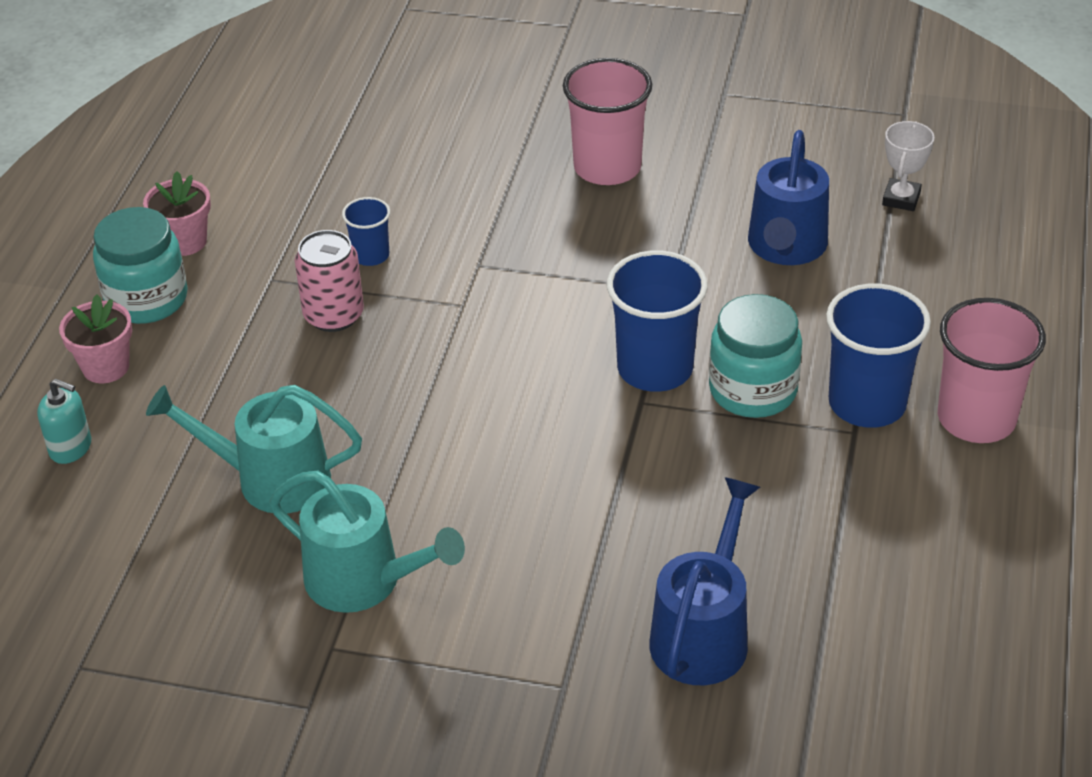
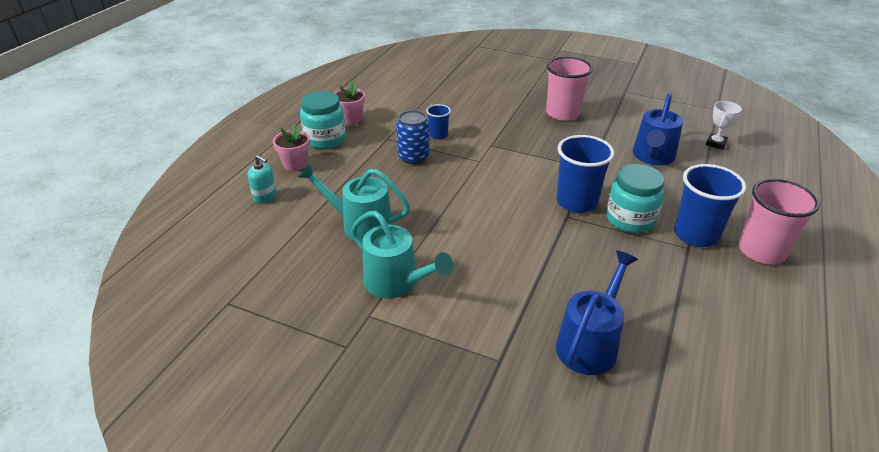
camera: 10 degrees right, 5 degrees down
(333, 315) = (413, 157): pink can -> blue can

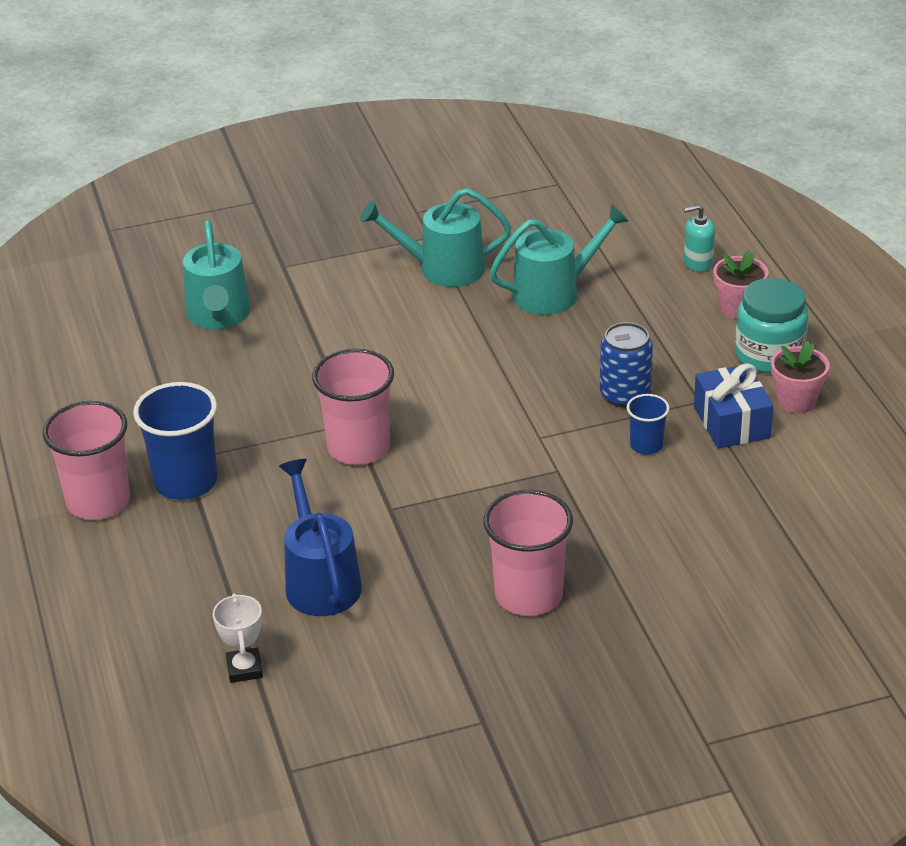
camera: 140 degrees right, 0 degrees up
(390, 125) = (731, 422): none -> blue gift
(576, 202) = (358, 447): blue cup -> pink cup
(590, 344) = (218, 315): blue watering can -> turquoise watering can
(630, 219) = (276, 459): turquoise jar -> none

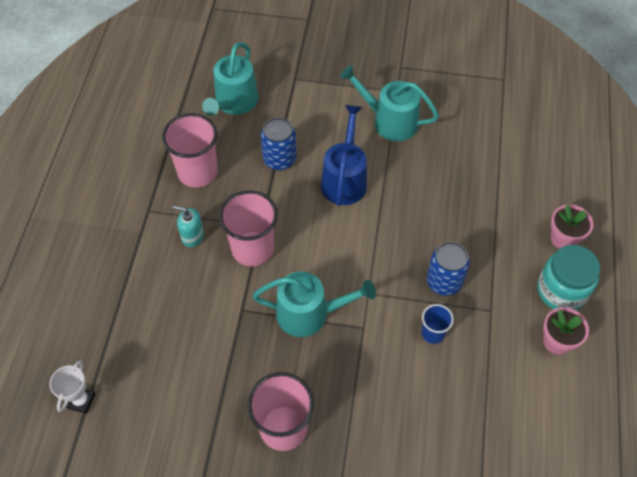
camera: 25 degrees right, 20 degrees up
(98, 501) = (81, 221): pink cup -> pink cup (197, 172)
(185, 482) = (138, 229): blue cup -> none
(320, 581) = (166, 350): blue watering can -> blue watering can (344, 179)
(326, 351) = (279, 159): none -> blue can
(554, 292) = (448, 172): turquoise watering can -> turquoise watering can (309, 314)
(698, 262) = (558, 186): turquoise soap dispenser -> turquoise soap dispenser (192, 236)
(731, 422) = (501, 340): blue gift -> none

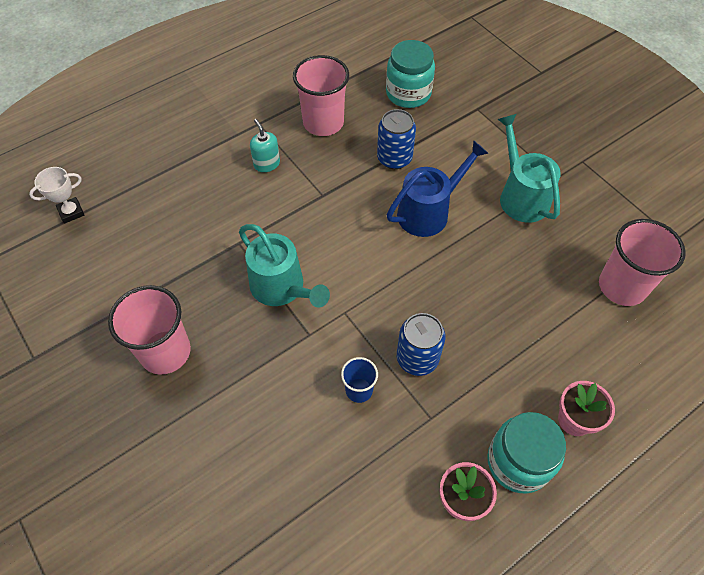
camera: 45 degrees right, 0 degrees up
(234, 102) = (408, 93): turquoise watering can -> turquoise jar
(253, 249) = (297, 206): pink cup -> pink cup (622, 286)

